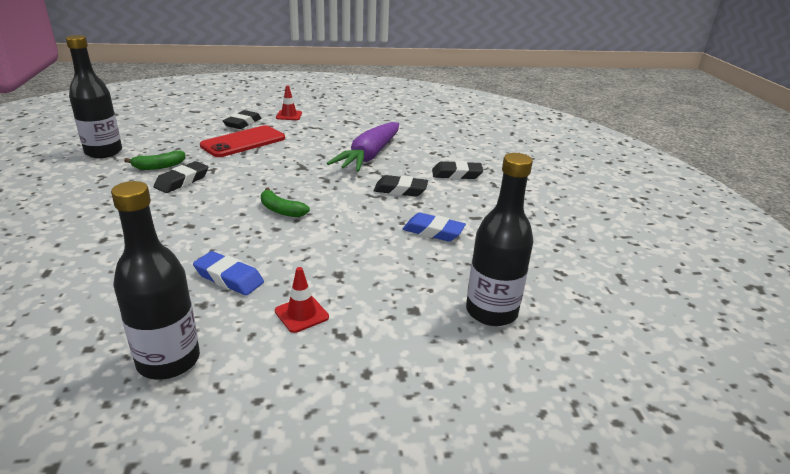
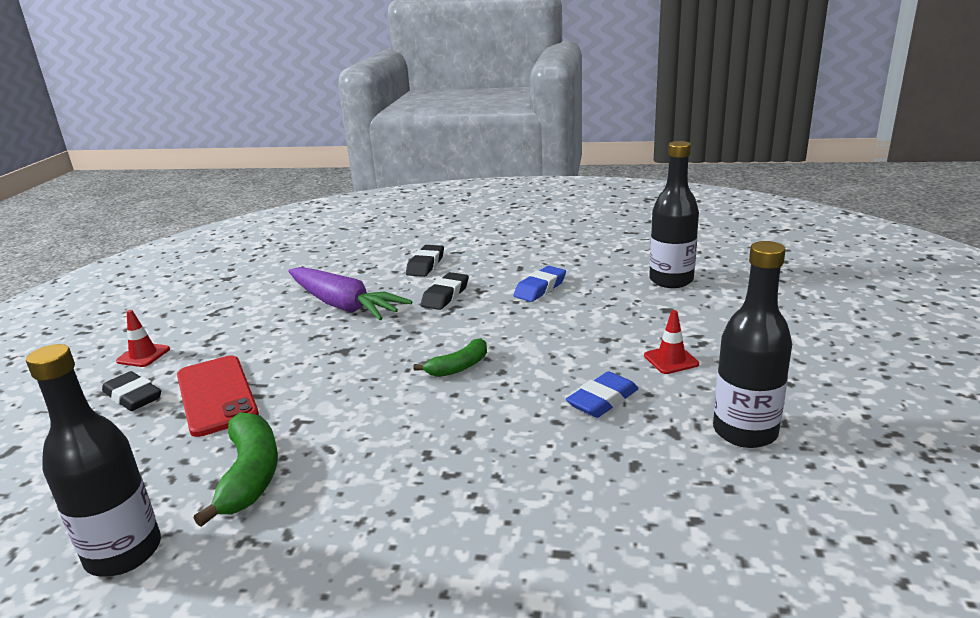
camera: 70 degrees left, 5 degrees down
(159, 166) = (250, 475): green banana -> green banana, size x1.57
(182, 181) = (325, 447): black eraser -> none

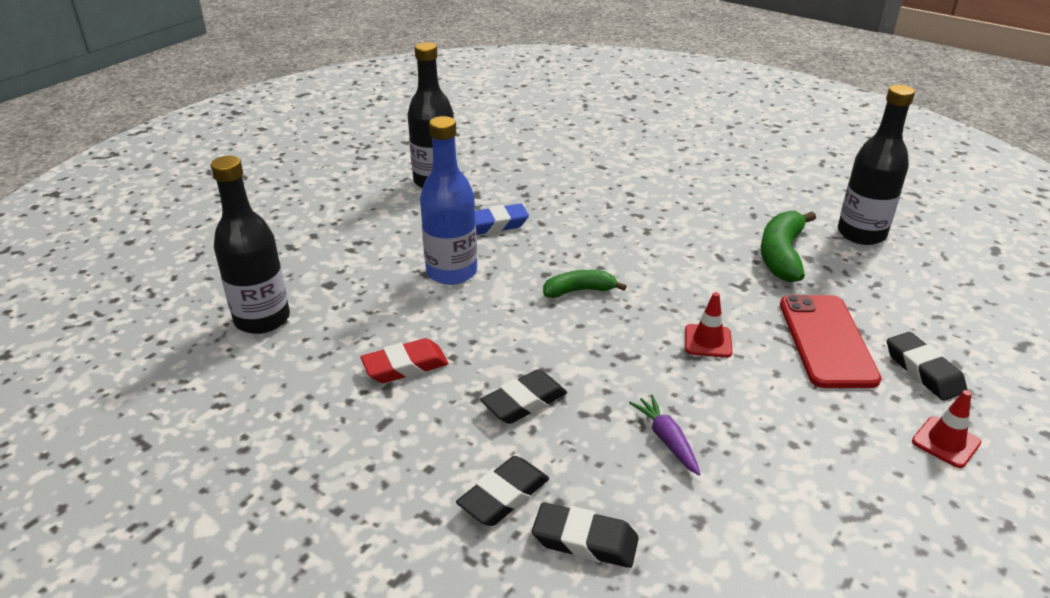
camera: 155 degrees left, 10 degrees up
(343, 305) = (666, 440): purple carrot -> purple carrot, size x0.45
(374, 265) = (585, 541): none -> black eraser
(540, 288) = (405, 366): blue eraser -> red eraser
(585, 346) = (451, 272): none -> blue bottle
(671, 360) = (404, 236): red traffic cone -> red traffic cone (708, 341)

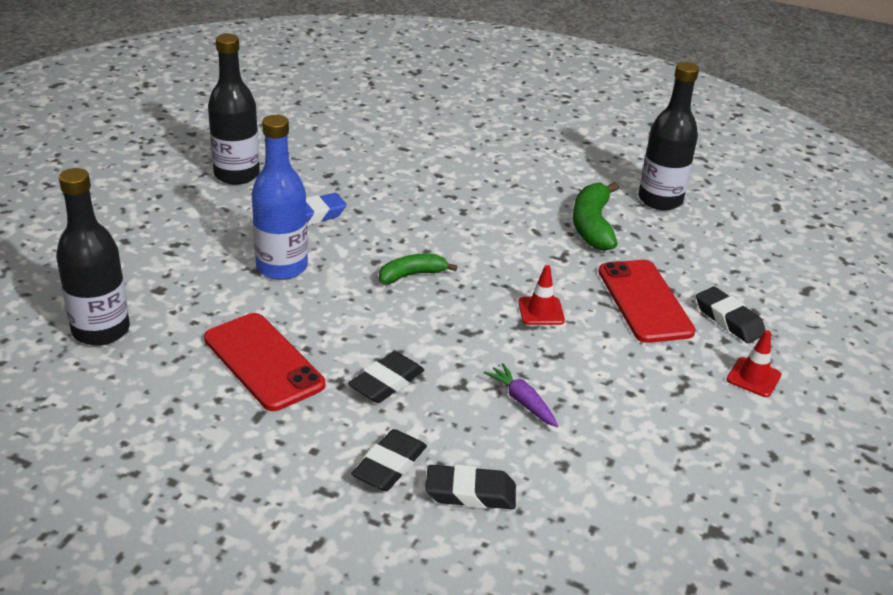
camera: 15 degrees left, 0 degrees up
(405, 366) = (263, 362): red eraser -> red phone

